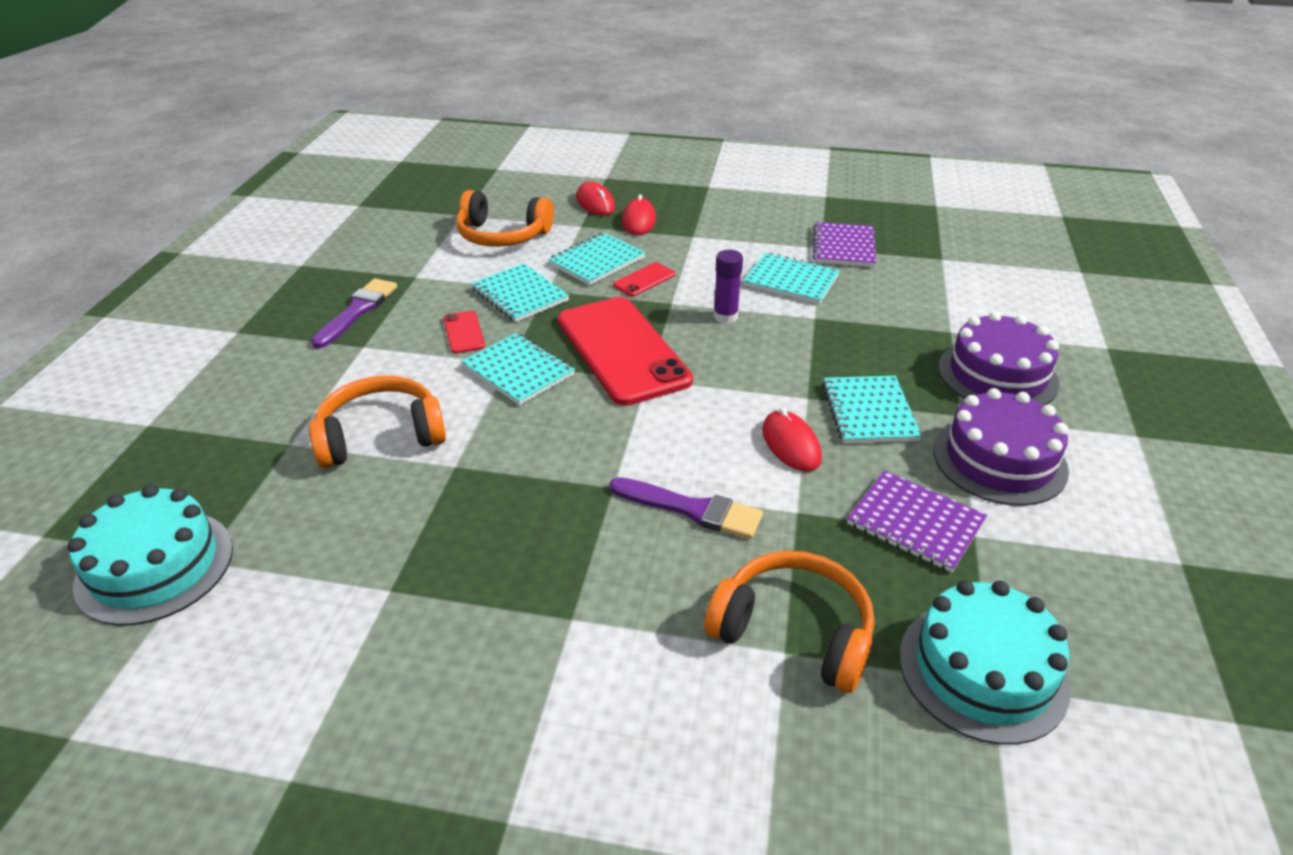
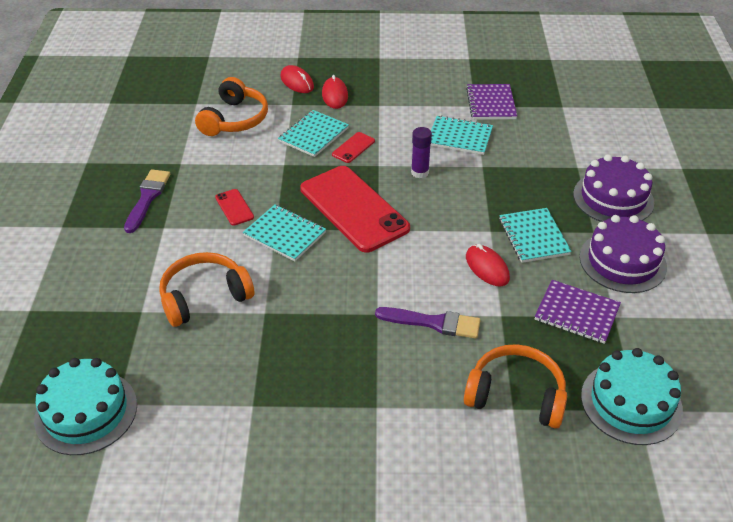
camera: 10 degrees left, 5 degrees up
(502, 235) = (234, 119): orange headphones -> orange headphones turned 75 degrees counterclockwise
(520, 295) = (265, 171): turquoise notebook -> none

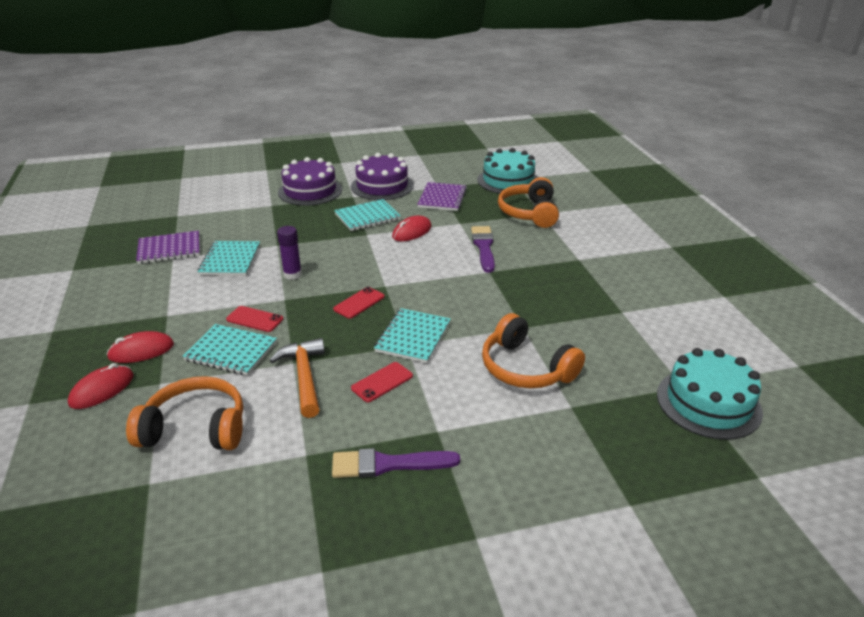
camera: 105 degrees left, 10 degrees down
(263, 168) = (304, 376): none -> orange hammer
(353, 209) = (359, 303): red phone -> red phone, size x0.42

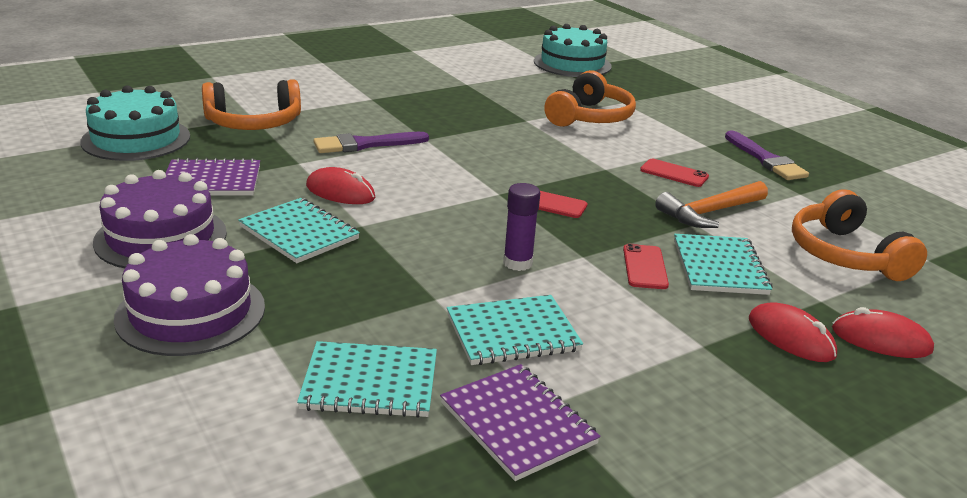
camera: 110 degrees left, 5 degrees down
(413, 337) = (589, 167): turquoise notebook -> turquoise notebook (370, 382)

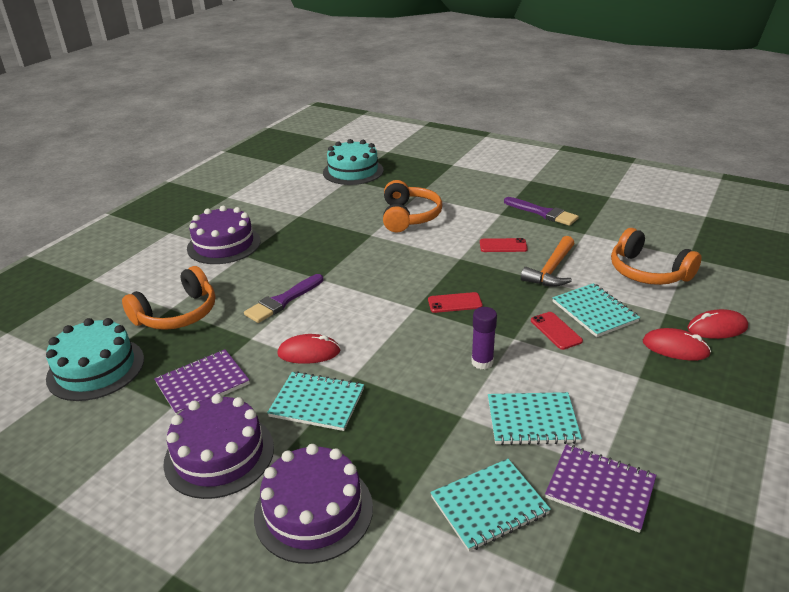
camera: 25 degrees left, 5 degrees up
(362, 85) = (224, 245): none -> purple cake
(512, 333) = (532, 420): turquoise notebook -> turquoise notebook turned 45 degrees clockwise

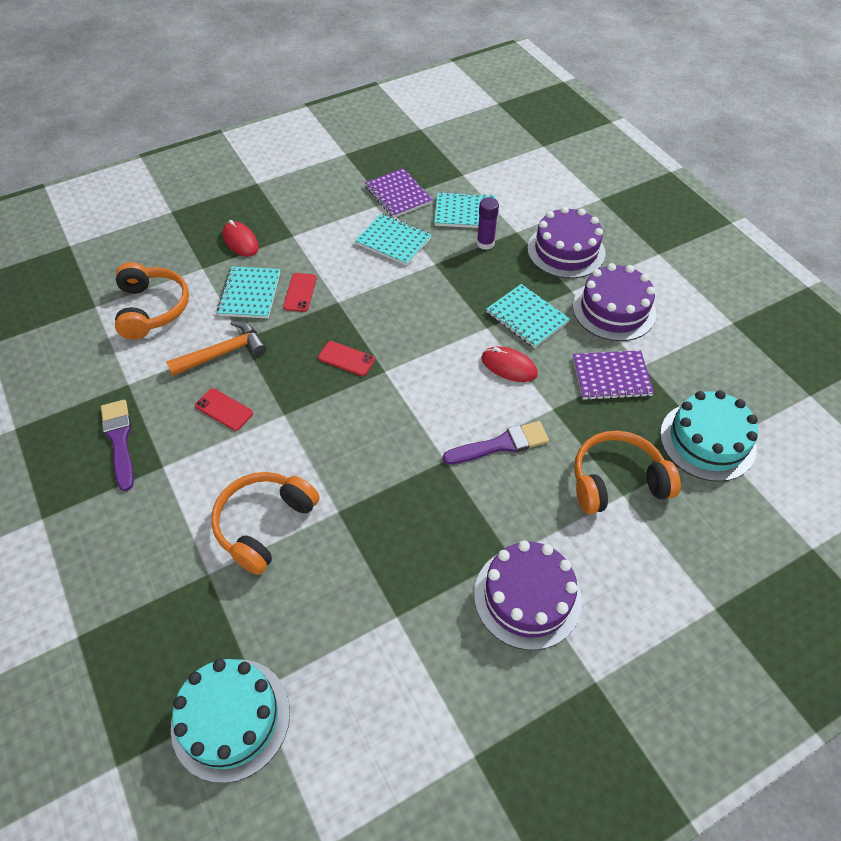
camera: 150 degrees left, 20 degrees up
(482, 362) = (382, 293): purple glue stick -> purple glue stick (485, 243)
(717, 328) = (190, 240): red mouse -> none

